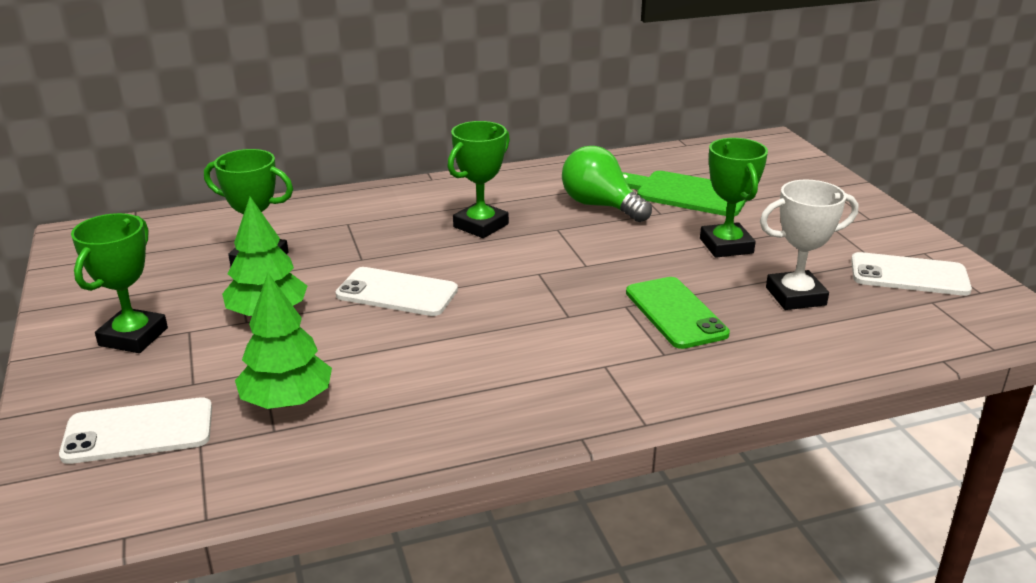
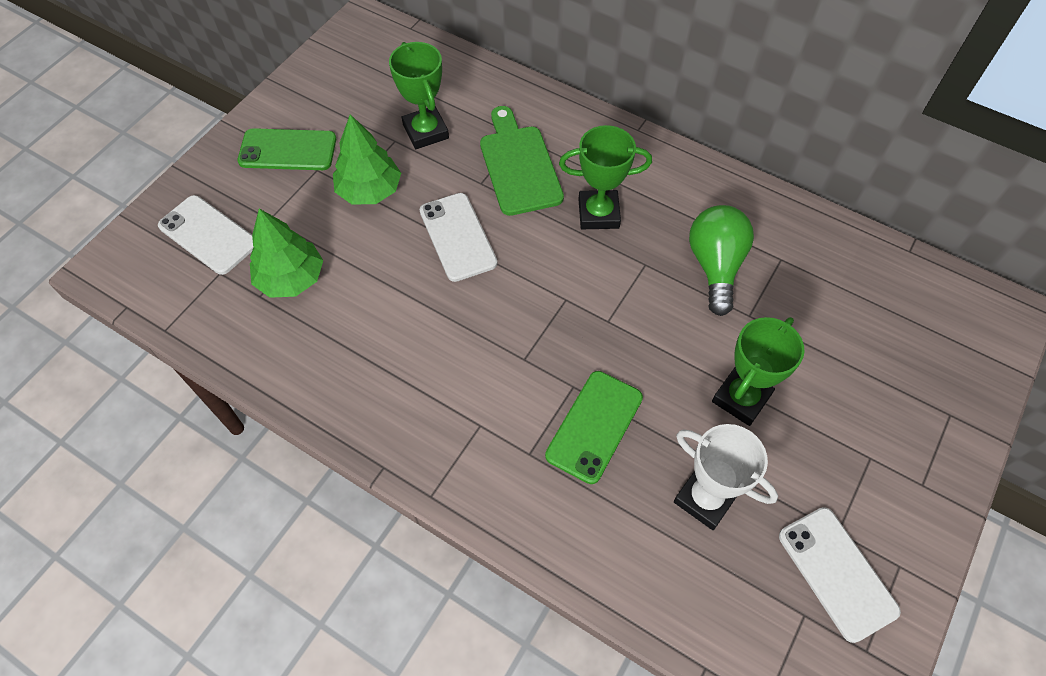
camera: 50 degrees right, 30 degrees up
(133, 337) = (288, 150): green trophy -> green phone
(686, 194) = (807, 312): green cutting board -> green cutting board (519, 165)

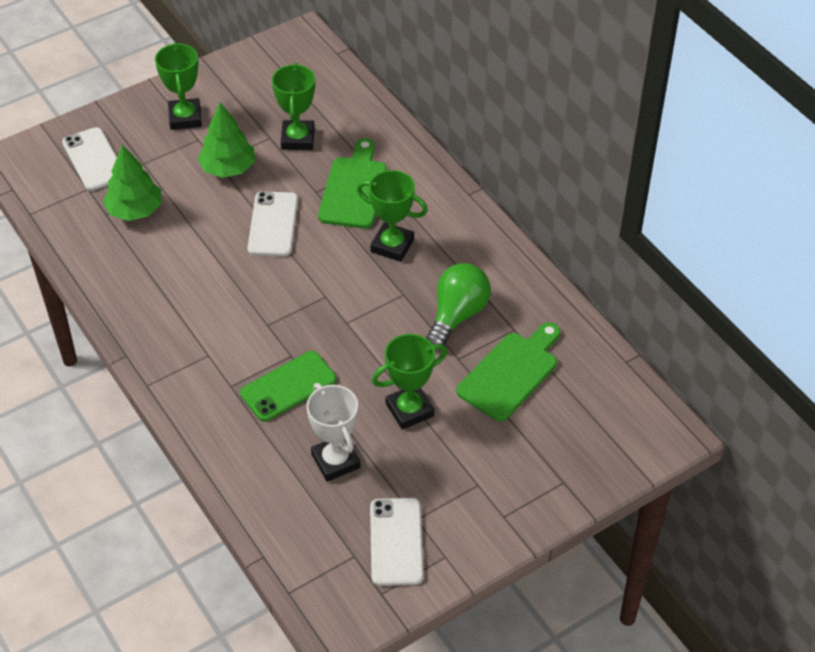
camera: 25 degrees right, 10 degrees down
(288, 150) = (185, 118): green phone -> green trophy
(812, 310) = (511, 373): none -> green cutting board

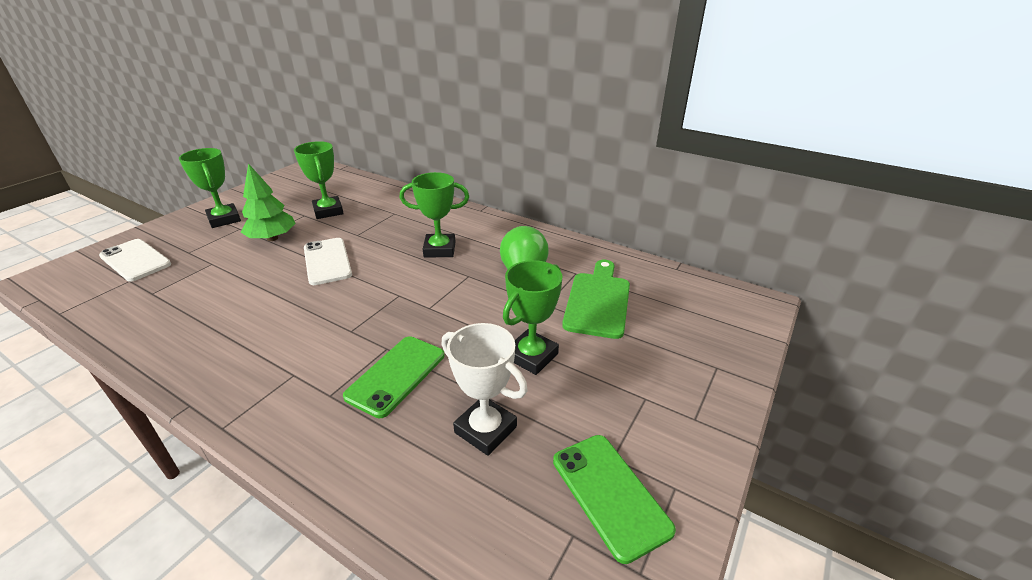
camera: 25 degrees left, 15 degrees down
(135, 210) = (183, 283): green tree -> none
(354, 189) = (388, 226): green cutting board -> none
(396, 542) = (610, 494): white phone -> green phone

